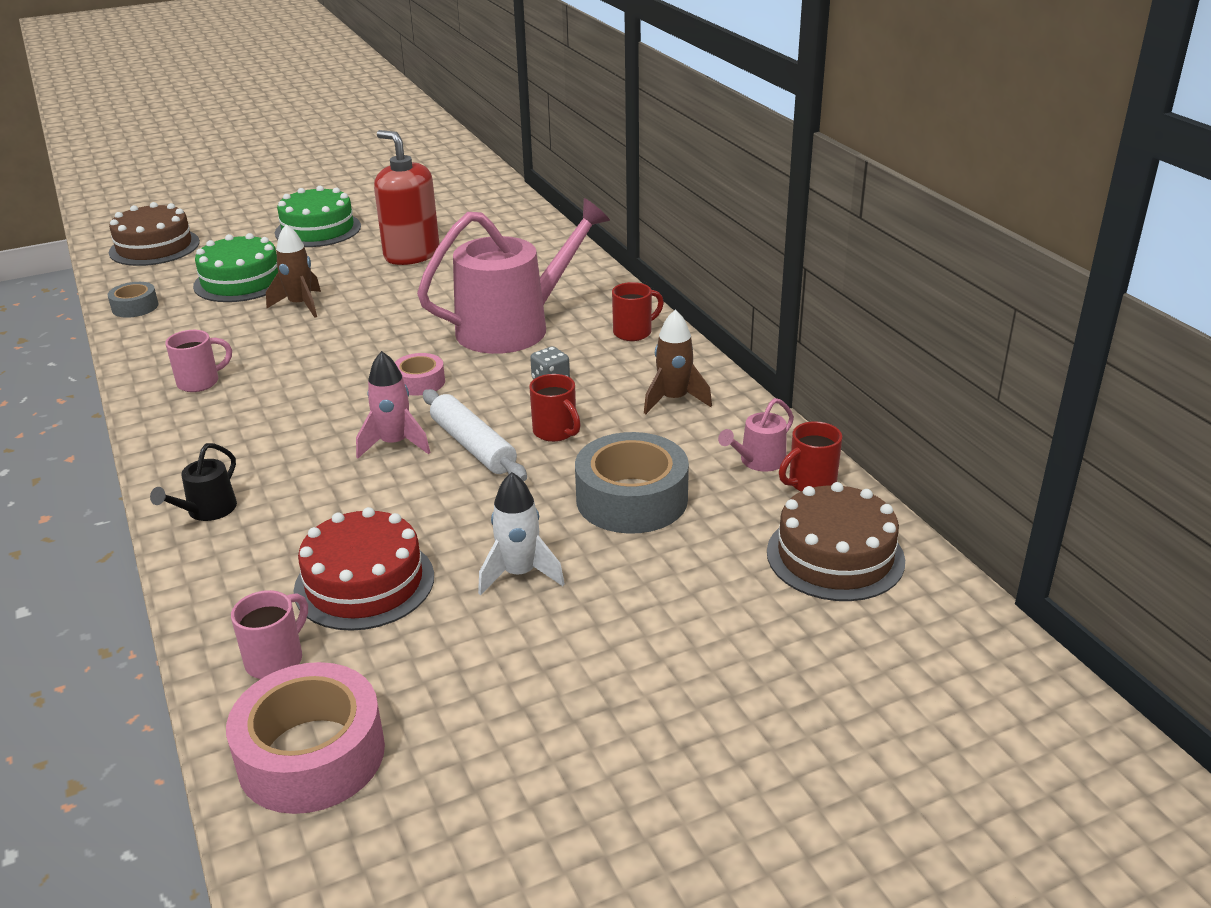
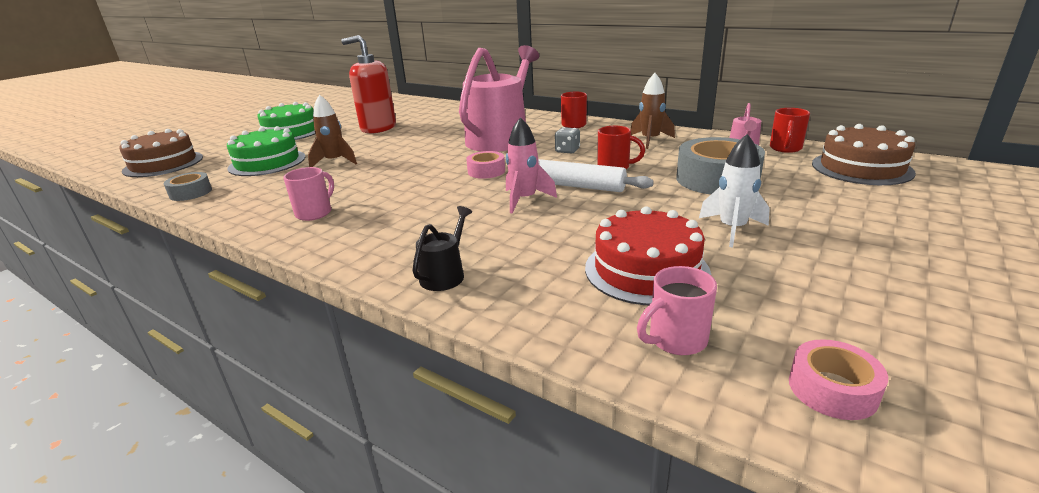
camera: 30 degrees left, 5 degrees down
(207, 510) = (445, 275): black watering can -> black watering can turned 150 degrees counterclockwise
(276, 660) = (675, 340): pink mug -> pink mug turned 120 degrees counterclockwise
(311, 755) = (832, 389): pink tape -> pink tape, size x0.53

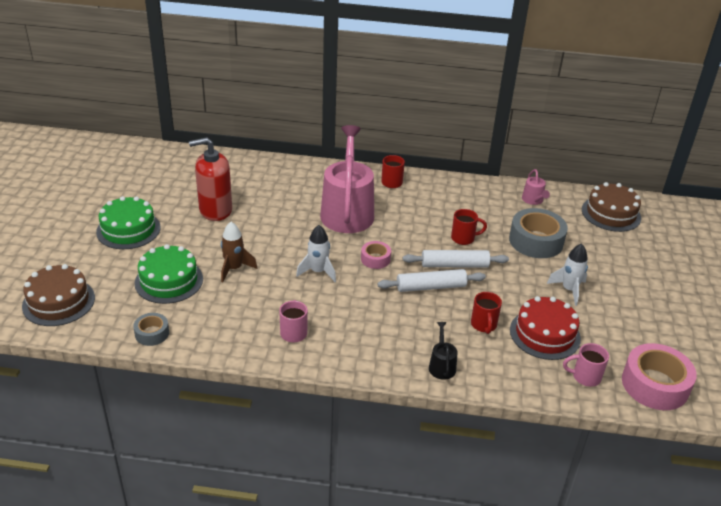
camera: 30 degrees left, 10 degrees up
(411, 173) = (318, 272): none -> white rocket
(525, 200) = (431, 287): pink rocket -> white rolling pin
(567, 151) = (414, 222): grey dice -> none
(650, 140) = (465, 198): brown rocket -> none
(675, 340) = (585, 377): pink mug -> pink mug turned 60 degrees clockwise
(785, 148) = (559, 196): red mug -> red mug (483, 325)
(832, 389) = (655, 385): pink tape -> pink tape, size x1.89

